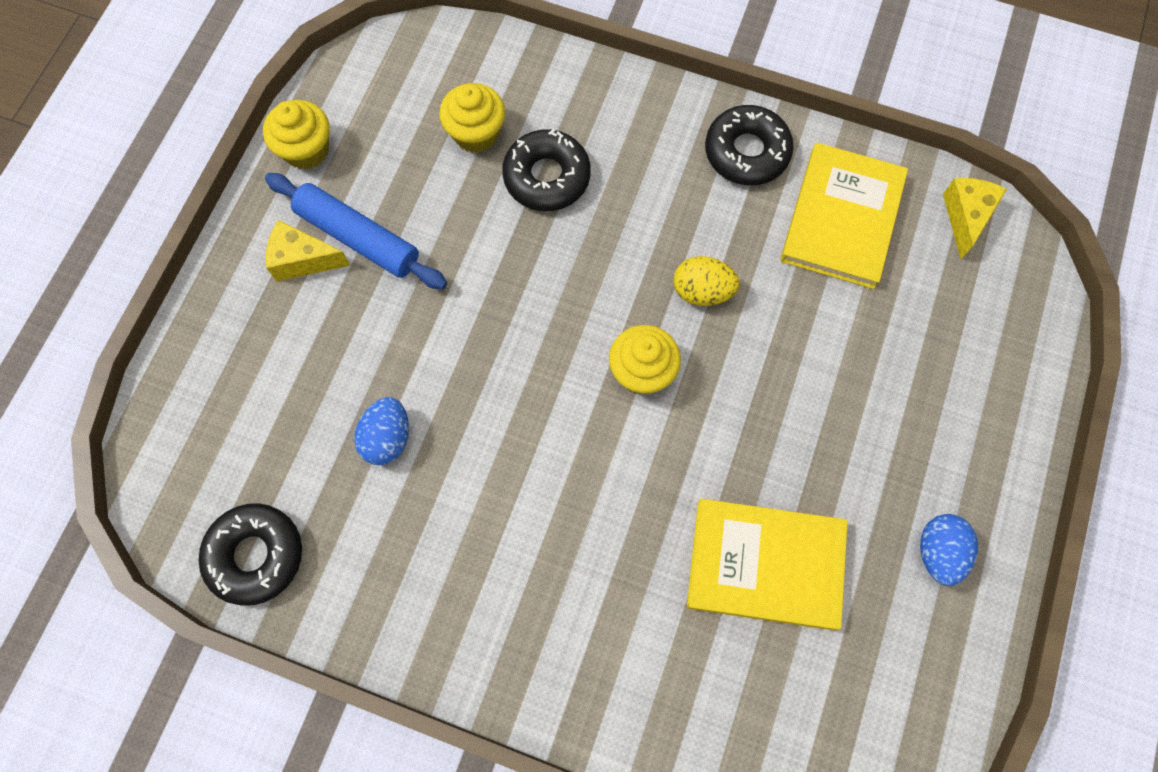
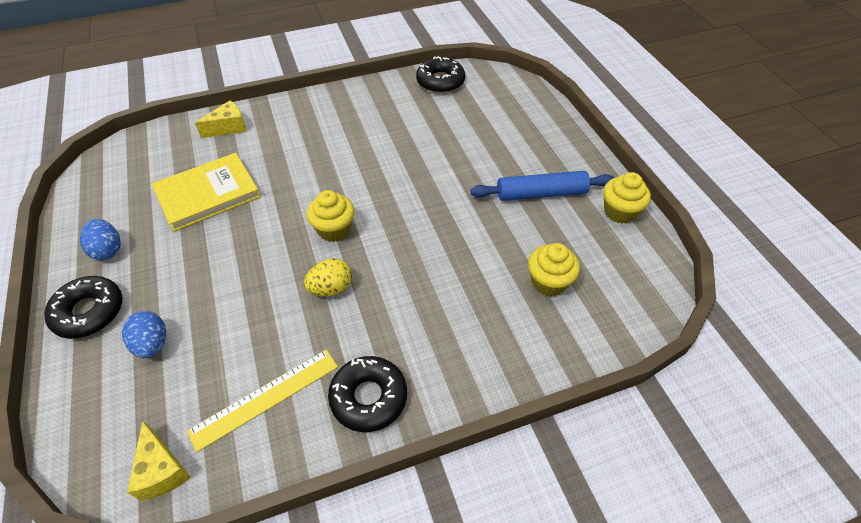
camera: 140 degrees right, 20 degrees down
(303, 260) = (553, 169): yellow cheese -> yellow cheese (228, 127)
(387, 438) = (432, 137): blue egg -> blue egg (152, 344)
(547, 177) = (482, 287): black donut -> black donut (89, 312)
(841, 218) = (265, 398): yellow book -> yellow ruler

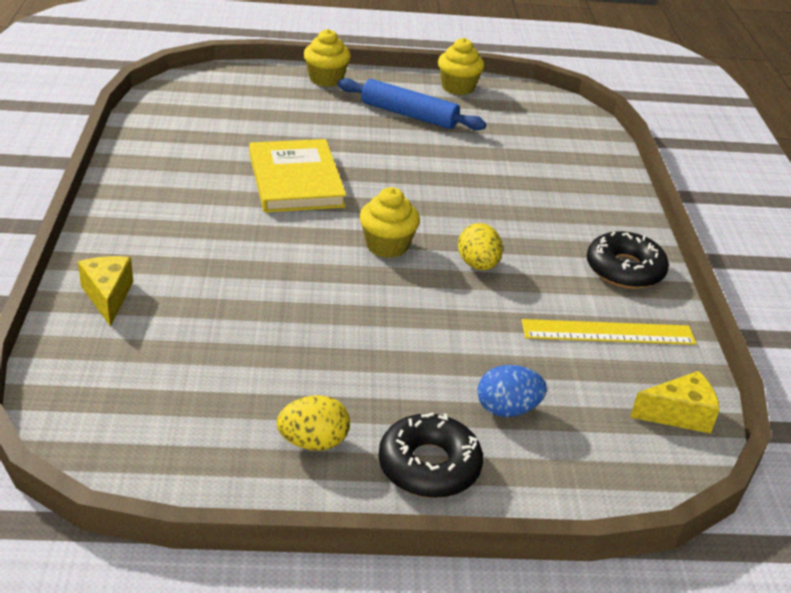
camera: 75 degrees left, 15 degrees down
(108, 250) = (313, 442): blue egg -> yellow egg
(208, 194) = (252, 334): yellow book -> yellow book (295, 180)
(265, 398) = (608, 332): yellow ruler -> yellow ruler turned 75 degrees counterclockwise
(440, 81) = (164, 116): black donut -> none
(541, 193) = (409, 115): blue rolling pin -> blue rolling pin turned 75 degrees counterclockwise
(549, 282) = (526, 145): yellow cupcake -> yellow cupcake (326, 79)

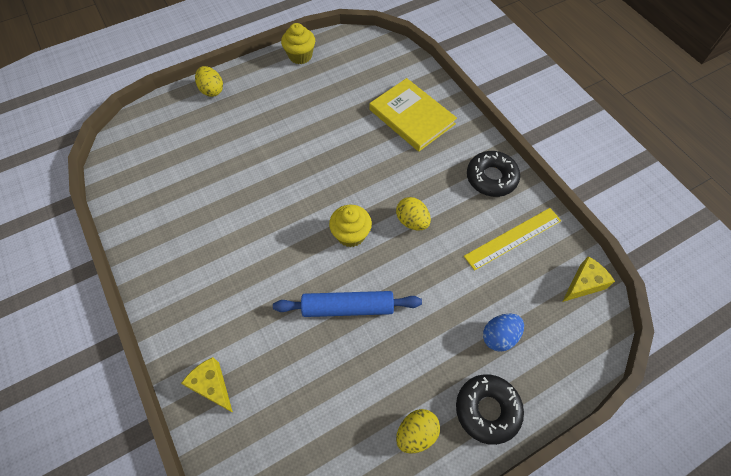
camera: 25 degrees left, 25 degrees up
(295, 180) = (257, 204): yellow book -> yellow book (411, 117)
(326, 79) = (212, 90): yellow cupcake -> yellow egg
(409, 115) = (287, 99): blue rolling pin -> blue rolling pin (348, 307)

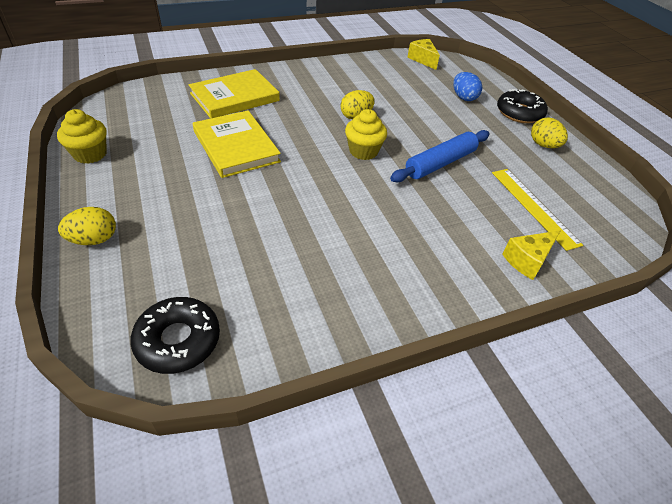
camera: 85 degrees left, 15 degrees down
(332, 136) = (236, 146): none -> yellow book
(348, 307) = (440, 163): blue rolling pin -> blue rolling pin turned 45 degrees clockwise
(491, 178) = (322, 73): black donut -> black donut (178, 340)
(513, 238) = (381, 76): yellow ruler -> yellow ruler (534, 207)

